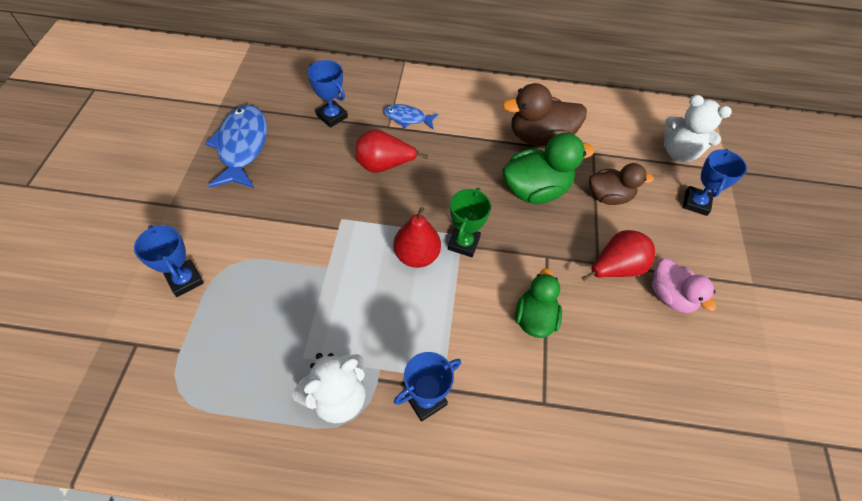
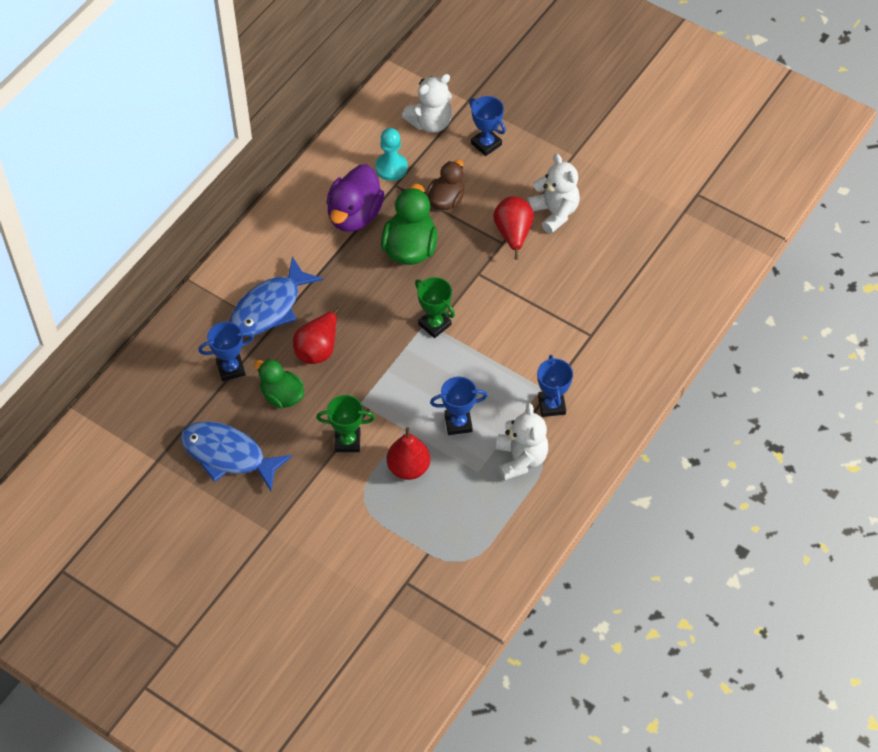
camera: 60 degrees left, 0 degrees up
(185, 280) = (362, 535): blue trophy -> blue trophy (458, 423)
(292, 225) = (347, 441): none -> green trophy
(407, 118) = (269, 308): blue fish -> blue fish, size x1.87
(416, 255) = (428, 362): red pear -> red pear (408, 468)
(534, 318) = (525, 308): green duck -> green duck (282, 396)
(539, 137) = (354, 215): brown duck -> purple duck
(608, 143) = (391, 168): none -> turquoise pawn
(670, 296) = (554, 212): pink duck -> white teddy bear

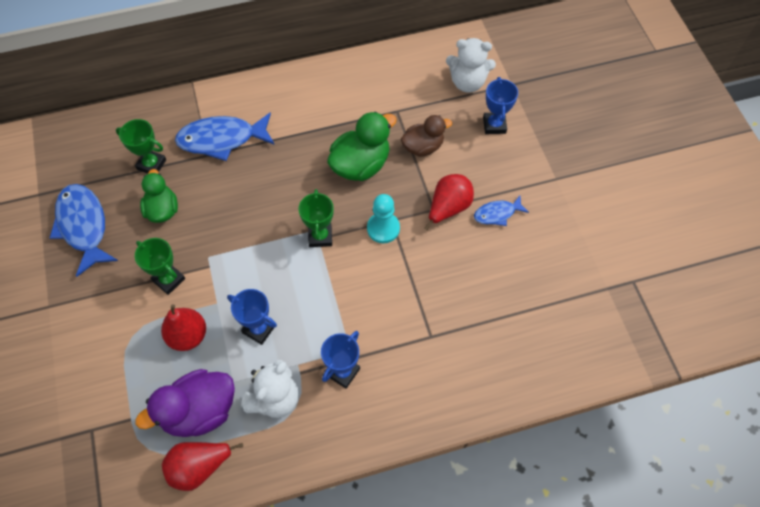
camera: 40 degrees right, 5 degrees up
(230, 369) = (151, 164): blue trophy -> green trophy
(318, 349) = (222, 193): red pear -> red pear (199, 467)
(354, 215) = (346, 113): purple duck -> purple duck (199, 411)
(391, 168) = (406, 97): turquoise pawn -> turquoise pawn (383, 228)
(554, 212) = (497, 214): white teddy bear -> blue fish

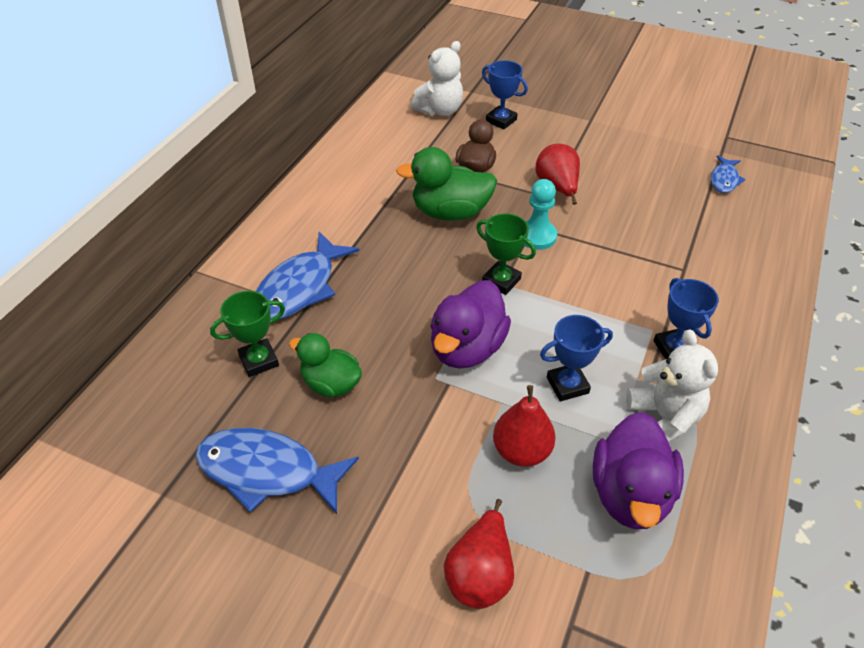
camera: 50 degrees left, 15 degrees down
(169, 280) = (430, 428): green trophy -> none
(199, 467) = (704, 534): red pear -> red pear (480, 573)
(245, 257) = (467, 348): none -> purple duck
(360, 165) = (450, 212): green duck -> green duck turned 90 degrees counterclockwise
(497, 214) = (592, 166): blue fish -> blue fish (724, 180)

